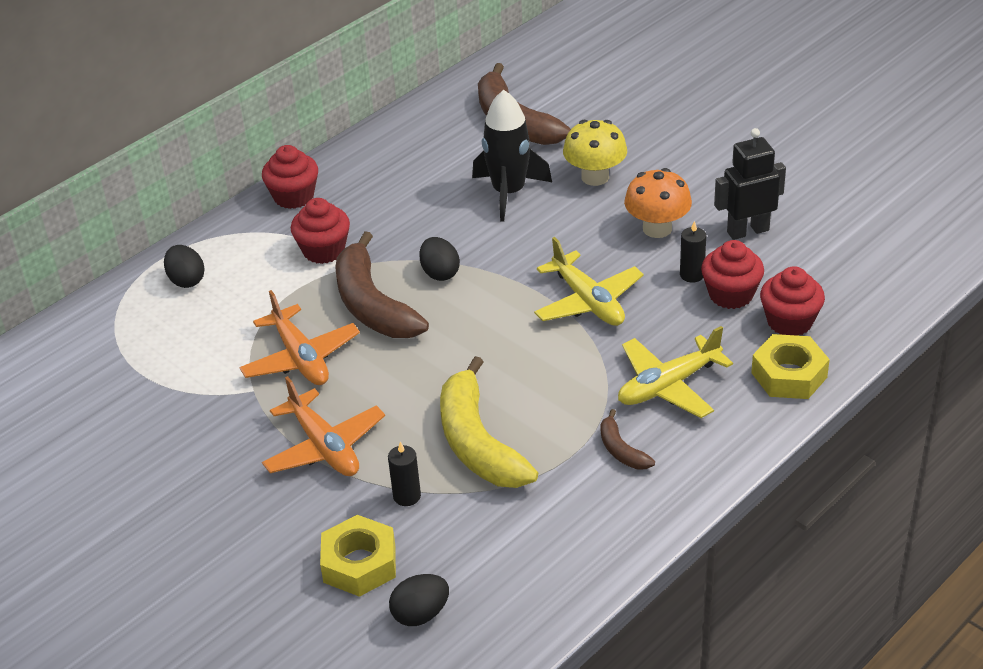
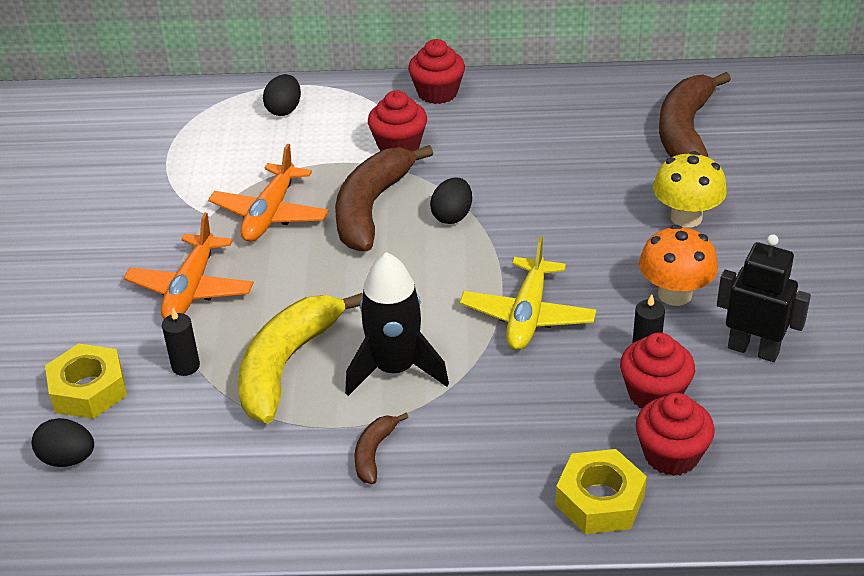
camera: 45 degrees right, 0 degrees up
(509, 193) = (596, 186): black rocket -> black rocket (395, 369)
(668, 385) = (487, 430): yellow plane -> none

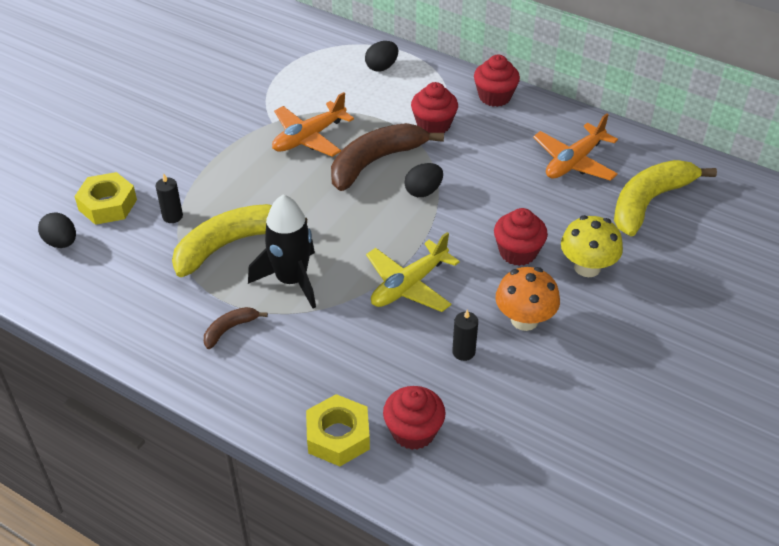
camera: 30 degrees right, 5 degrees up
(191, 289) = (219, 167): orange plane -> orange plane (574, 162)
(654, 393) = (442, 383): red cupcake -> red cupcake (518, 252)
(685, 132) = (649, 202): brown banana -> yellow banana
(753, 349) = (542, 388): black robot -> none

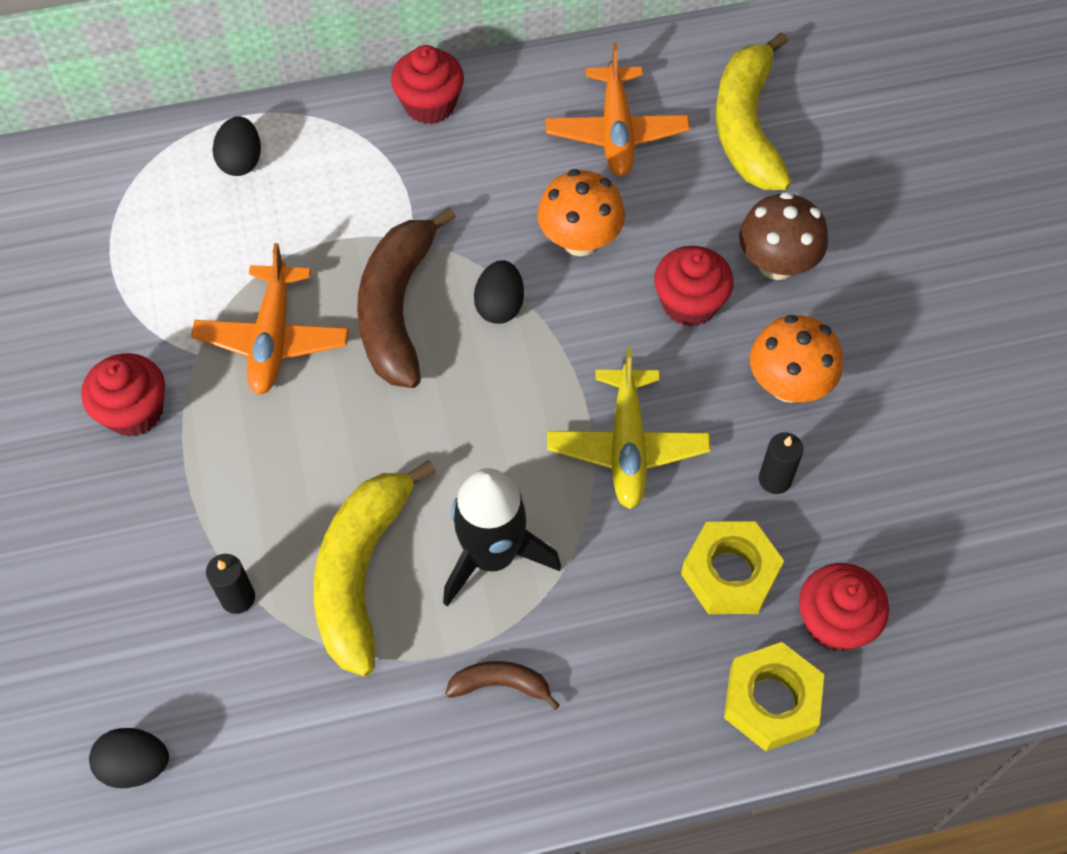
camera: 45 degrees left, 15 degrees up
(107, 205) = (128, 657): yellow nut -> yellow nut (730, 574)
(230, 329) = (500, 684): brown banana -> brown banana turned 90 degrees clockwise
(433, 125) = (404, 201): red cupcake -> red cupcake (134, 411)
(496, 192) = (579, 240): none -> orange mushroom
(587, 267) = (776, 264): yellow mushroom -> brown mushroom

